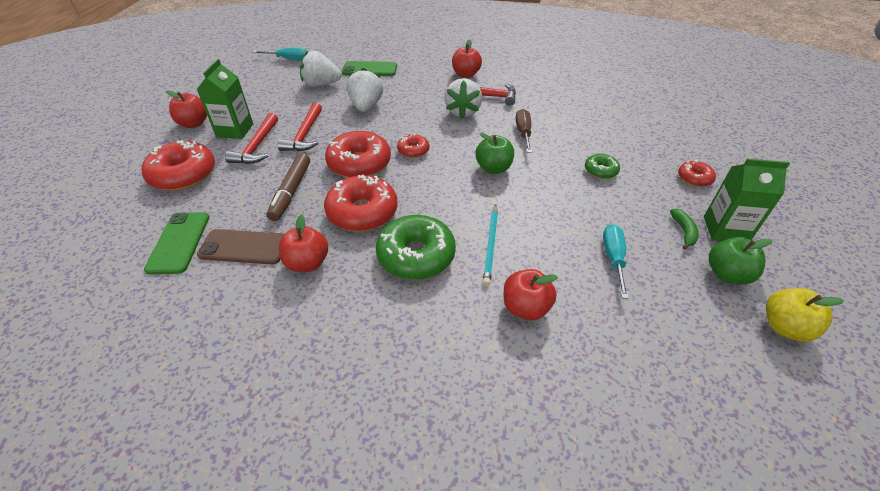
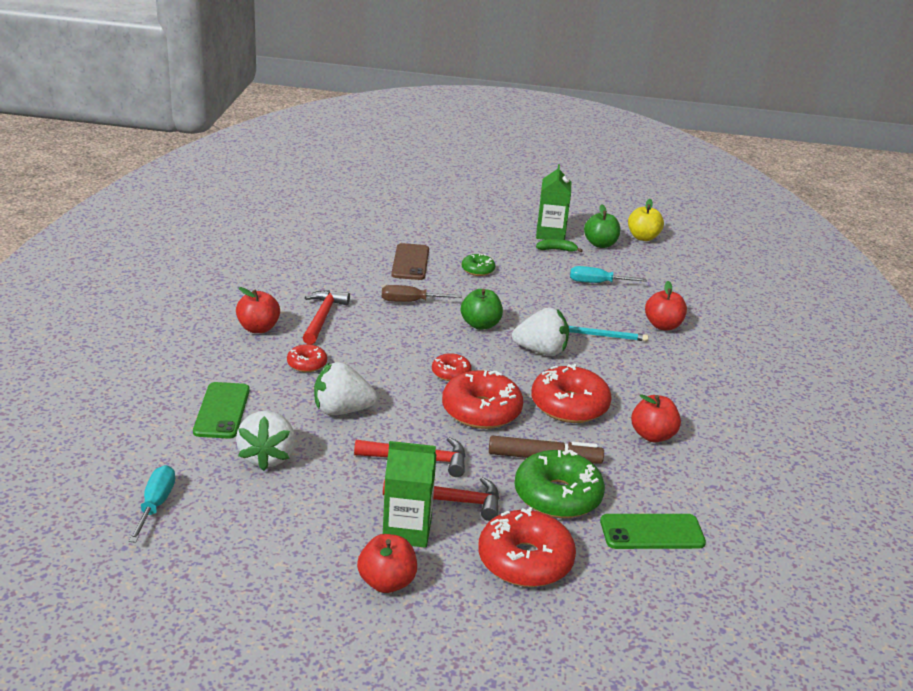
camera: 95 degrees left, 15 degrees down
(244, 247) = (644, 481): brown phone -> brown phone (410, 262)
(416, 255) = (622, 373): green donut -> green donut (557, 496)
(463, 112) = (361, 336): white strawberry -> white strawberry (541, 351)
(694, 178) = (484, 231): red donut -> red donut (307, 364)

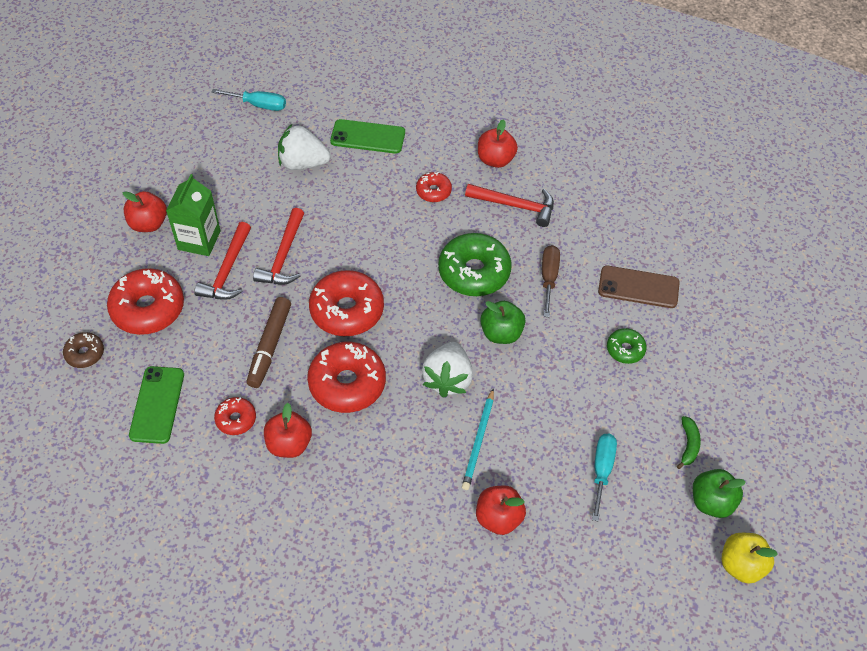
camera: 100 degrees right, 25 degrees up
(342, 410) = (359, 211): white strawberry -> none
(451, 373) = (411, 295): red donut -> red donut (236, 419)
(550, 234) = (734, 447): green carton -> none
(557, 496) = (217, 346): green donut -> green donut (474, 272)
(610, 607) = (85, 353): none -> brown donut

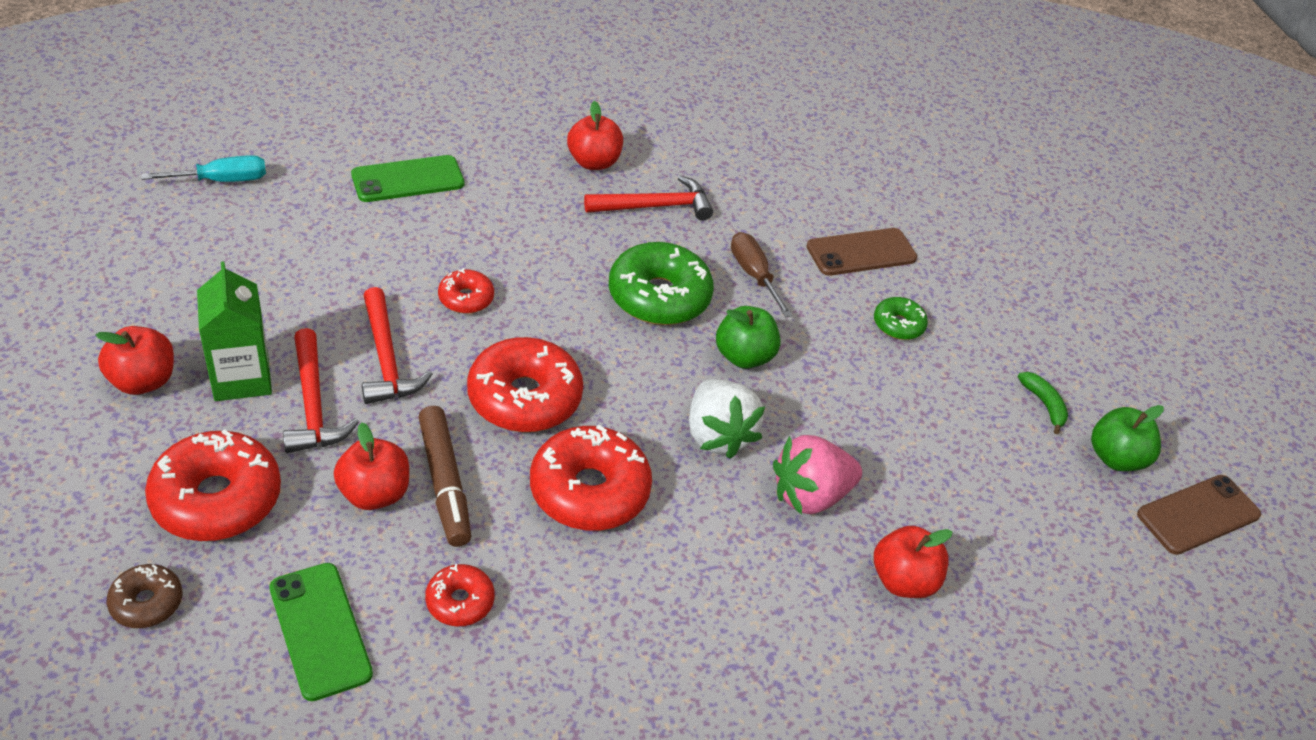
camera: 35 degrees left, 10 degrees down
(289, 444) = (562, 603): red apple -> red apple (374, 493)
(303, 163) = (336, 234): white strawberry -> none
(433, 191) = (540, 219): red donut -> red donut (466, 298)
(479, 441) = (810, 495): turquoise pencil -> pink strawberry
(602, 471) = (976, 472): turquoise screwdriver -> none
(741, 565) = (1198, 515): yellow apple -> brown phone

